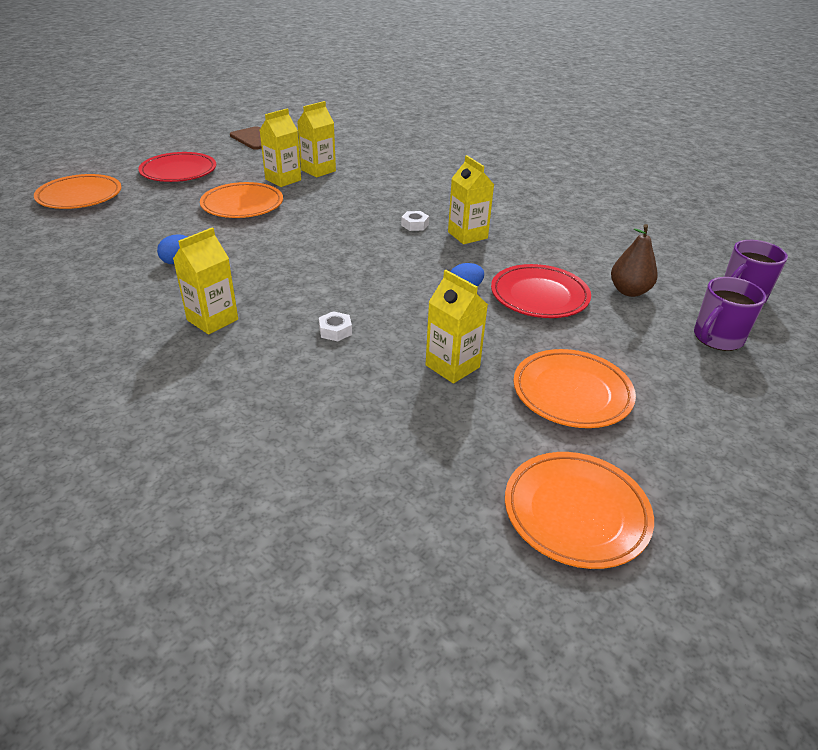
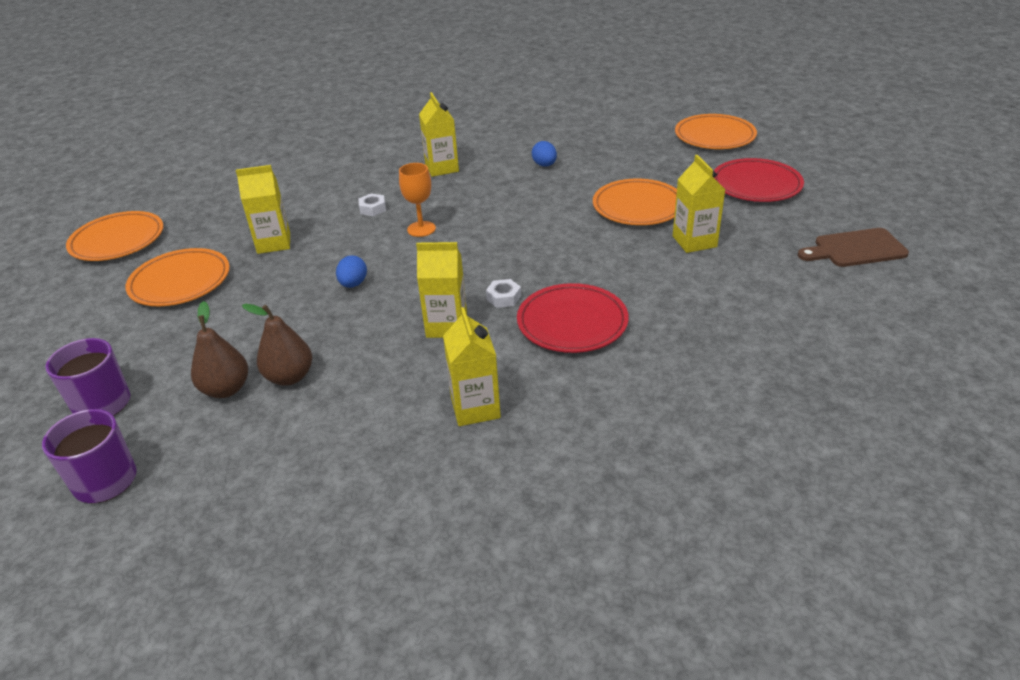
camera: 125 degrees right, 0 degrees up
(318, 170) = (711, 271): yellow carton -> yellow carton (475, 408)
(352, 288) = (421, 229): none -> orange goblet
(539, 296) = (293, 323): red plate -> red plate (572, 323)
(585, 272) = (289, 377): none -> brown pear

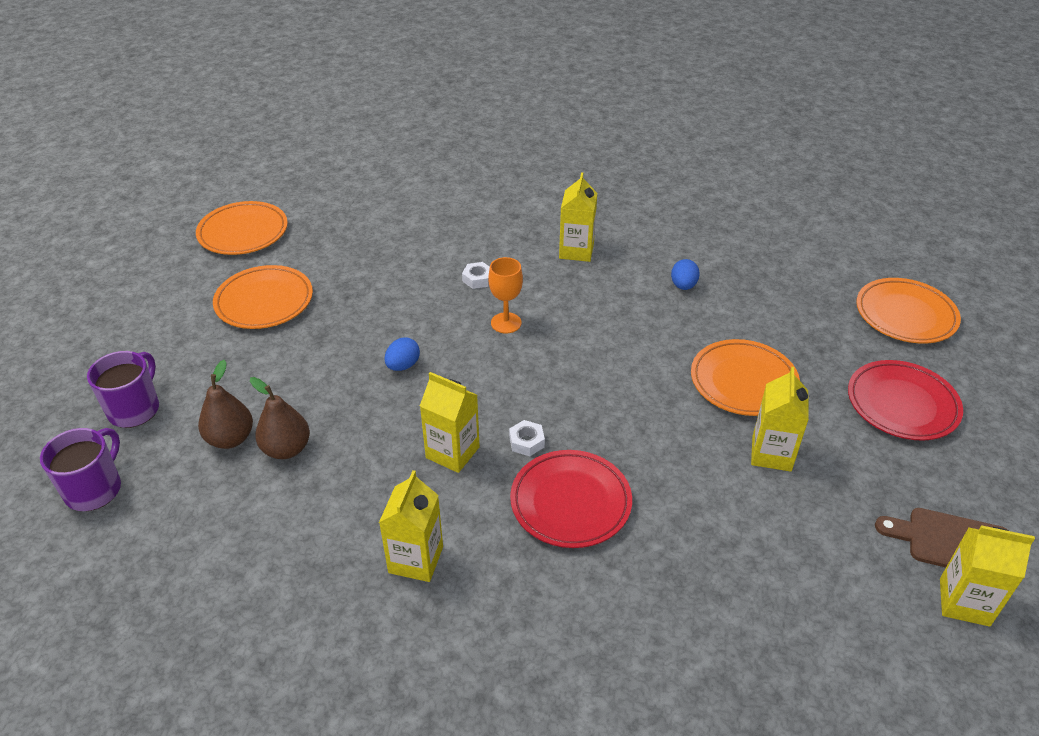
camera: 25 degrees right, 5 degrees up
(274, 243) = (365, 287): yellow carton -> yellow carton (964, 602)

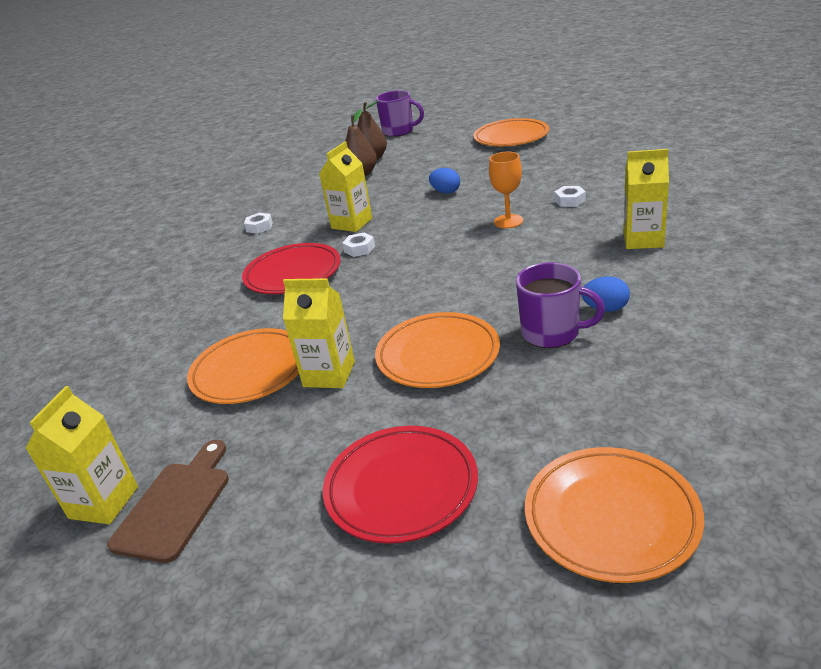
camera: 95 degrees right, 10 degrees down
(95, 489) = (337, 138): purple mug -> purple mug (552, 333)
(243, 232) = (594, 114): orange plate -> orange plate (250, 371)
(416, 559) = (259, 227): yellow carton -> white nut

